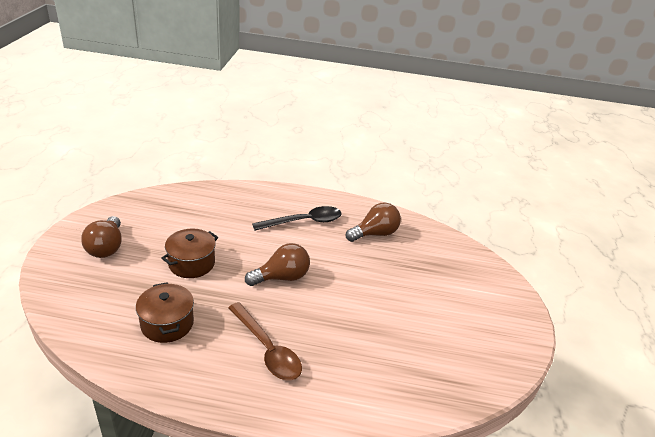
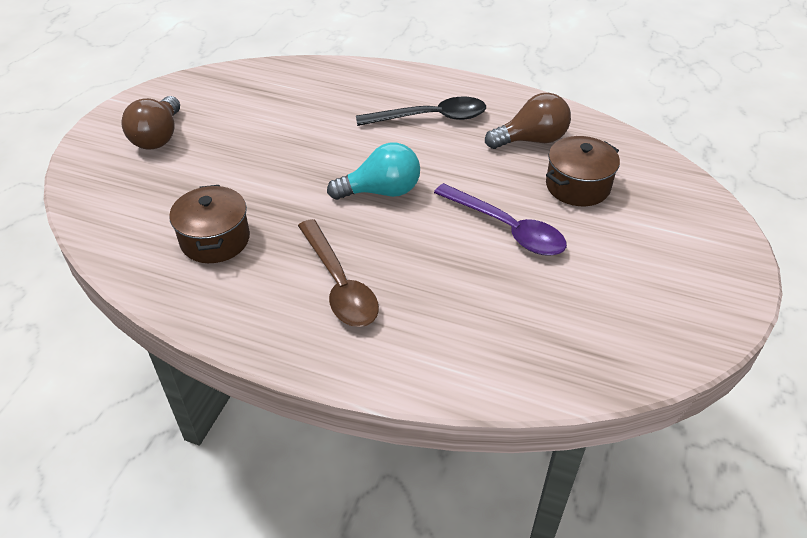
camera: 15 degrees right, 10 degrees up
(192, 263) = (263, 164): brown pot -> brown pot (577, 186)
(282, 277) = (381, 191): brown light bulb -> turquoise light bulb
(374, 298) = (507, 229): none -> purple spoon

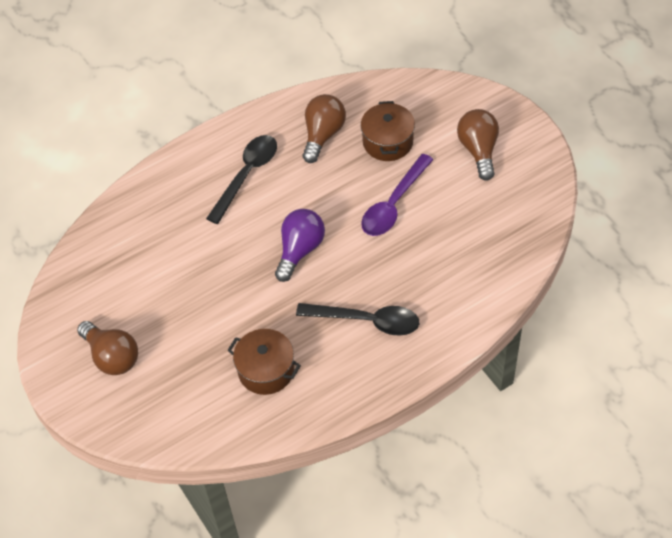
camera: 50 degrees left, 10 degrees up
(339, 284) = (367, 321): brown spoon -> black spoon
(381, 191) = (300, 250): turquoise light bulb -> purple light bulb
(507, 229) = (393, 204): purple spoon -> purple spoon turned 135 degrees clockwise
(655, 259) = (478, 150): none -> brown light bulb

